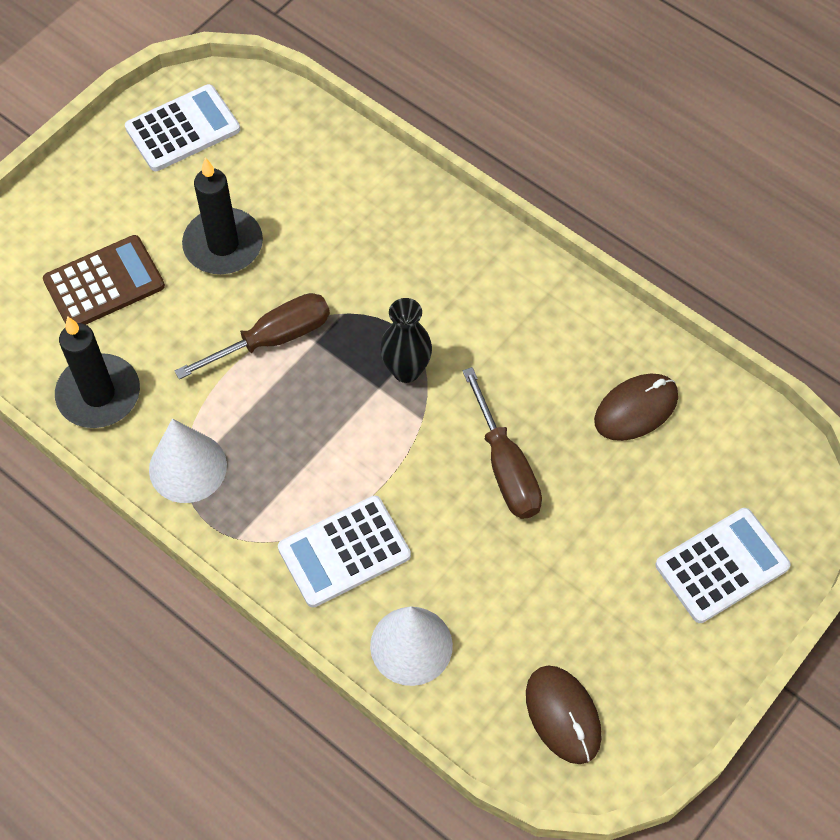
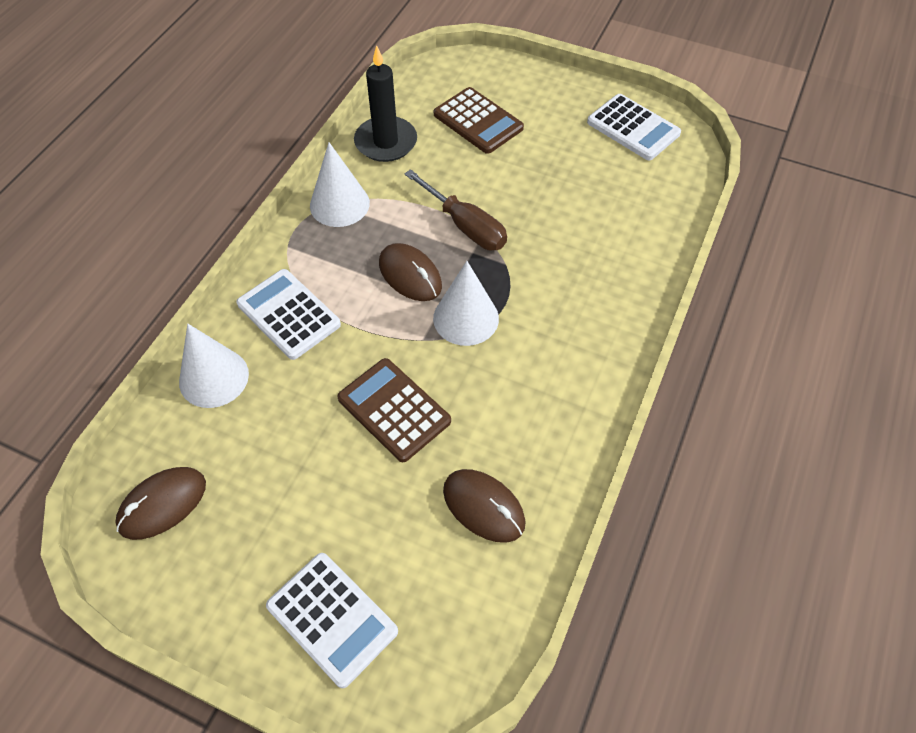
camera: 75 degrees right, 5 degrees down
(223, 245) = (538, 176): black candle -> none
(327, 412) = (410, 275): none -> brown mouse
(406, 370) = (466, 318): black vase -> white cone
(505, 466) = (394, 410): brown screwdriver -> brown calculator

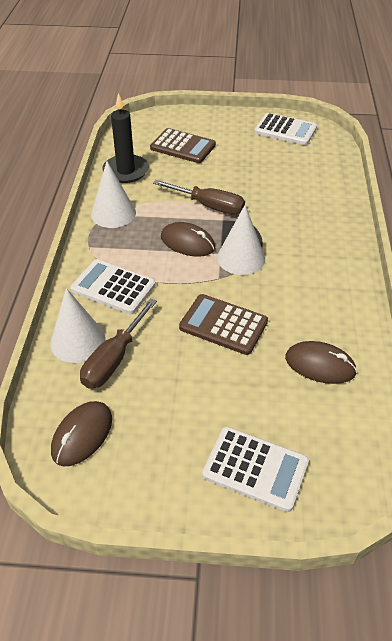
camera: 20 degrees left, 10 degrees down
(244, 415) = (114, 358): none -> brown screwdriver

